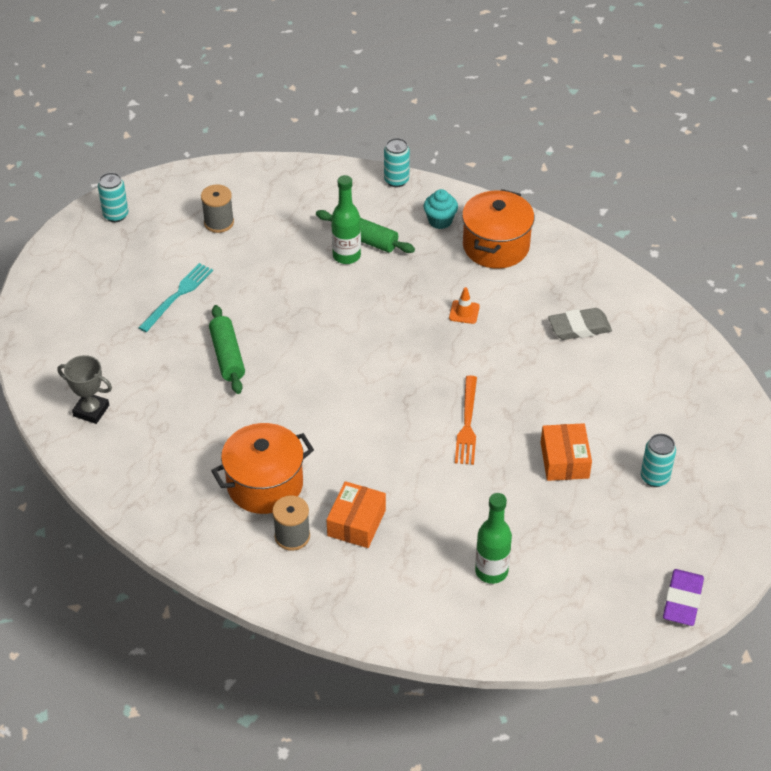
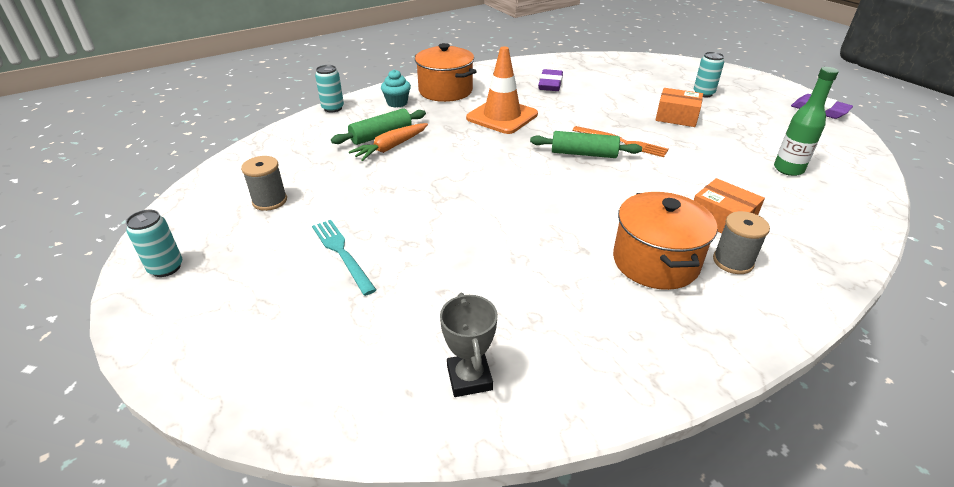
camera: 65 degrees left, 10 degrees down
(91, 410) = (469, 378): grey trophy -> grey trophy turned 60 degrees counterclockwise
(227, 356) = (459, 241): green rolling pin -> green rolling pin (583, 154)
(346, 256) = (391, 147): green bottle -> orange carrot
(464, 312) = (502, 116): orange traffic cone -> orange traffic cone, size x2.41
(579, 327) = (550, 84): grey eraser -> purple eraser

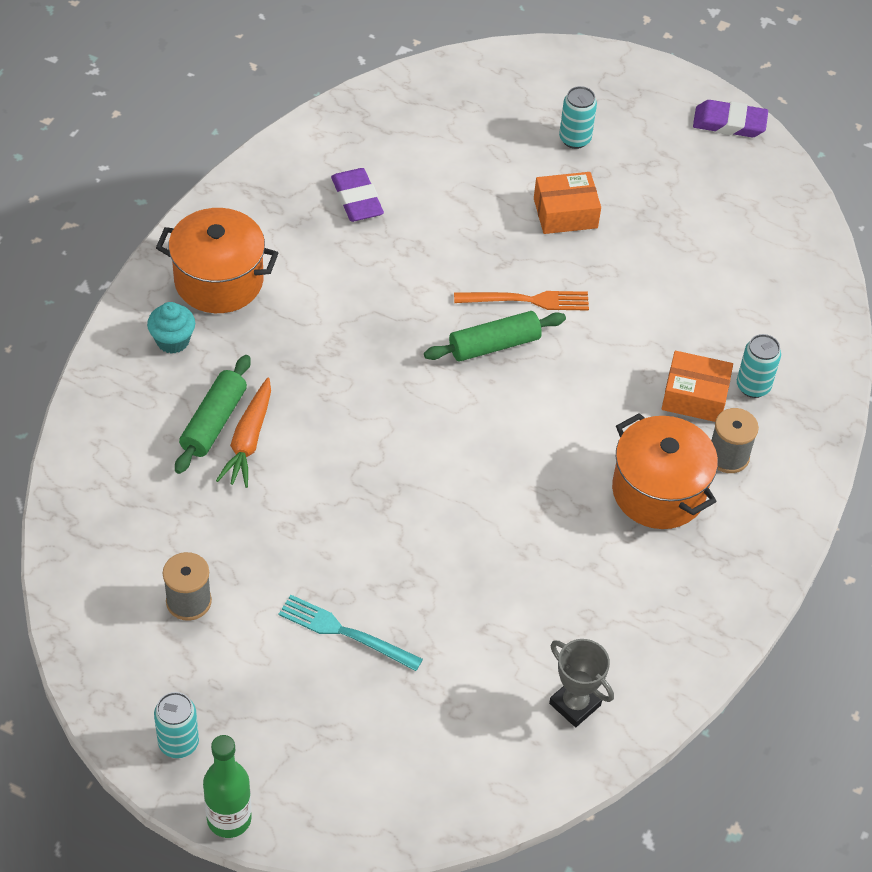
camera: 35 degrees left, 15 degrees up
(333, 108) = (90, 393): turquoise can -> turquoise can (753, 386)
(502, 116) = (343, 309): orange traffic cone -> none
(788, 169) = (731, 273): green bottle -> green bottle (229, 819)

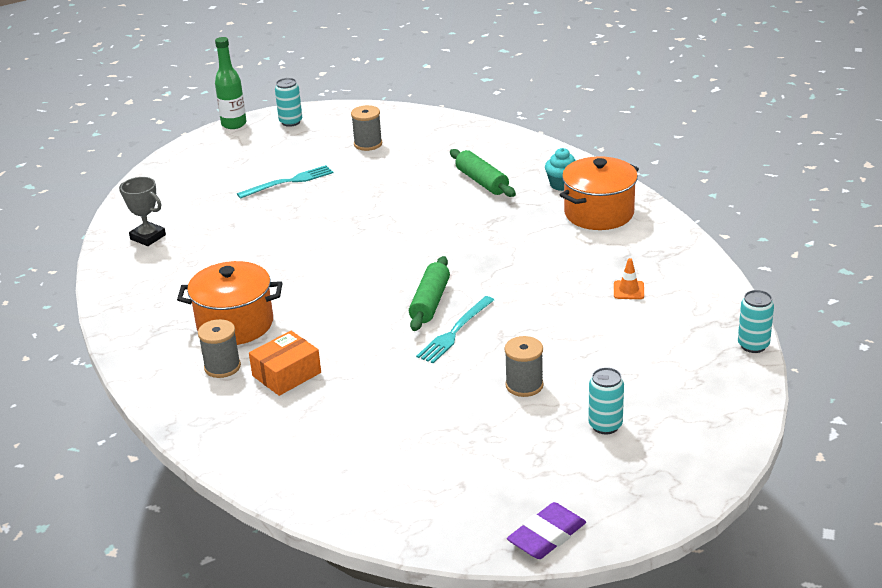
camera: 130 degrees right, 20 degrees down
(248, 440) = (455, 189): orange carrot -> none
(357, 199) = (628, 290): purple eraser -> orange traffic cone
(527, 300) = (455, 332): orange fork -> turquoise fork
(565, 213) = (524, 385): orange box -> grey spool
(574, 704) = (148, 237): grey trophy -> grey trophy turned 45 degrees clockwise
(753, 386) = (261, 407): turquoise can -> turquoise can (753, 345)

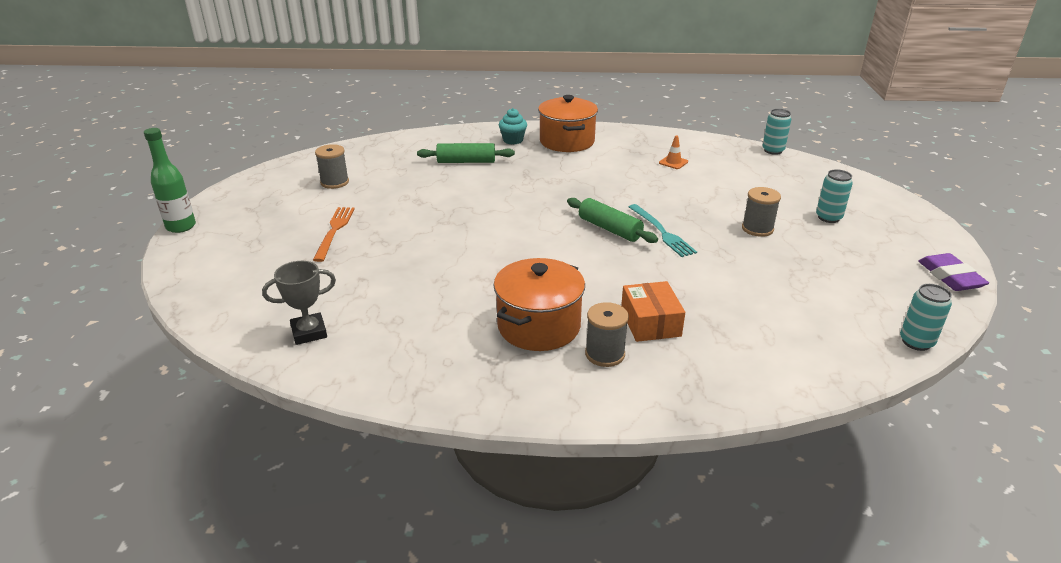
camera: 60 degrees left, 0 degrees up
(289, 182) = (334, 231): turquoise fork -> orange fork
(291, 122) = (233, 201): turquoise can -> turquoise can (916, 342)

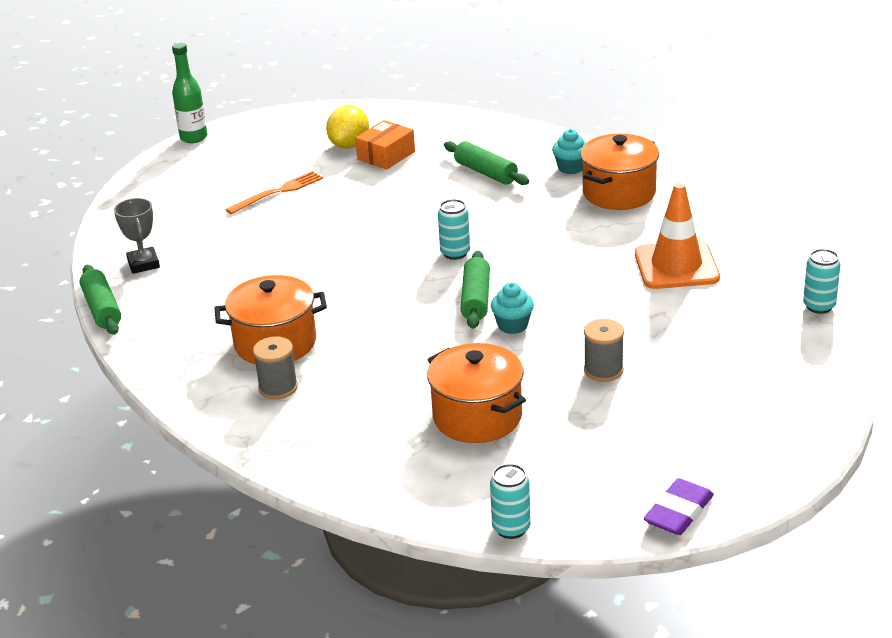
camera: 50 degrees right, 0 degrees up
(309, 332) = (143, 264): grey trophy -> grey trophy turned 45 degrees clockwise
(334, 182) = (349, 145): grey spool -> yellow lemon
(336, 387) = (102, 309): none -> green rolling pin
(650, 323) = (350, 387): orange box -> orange box (386, 155)
(661, 232) = (512, 325): turquoise fork -> turquoise cupcake
(673, 162) = (676, 266): orange traffic cone -> orange traffic cone, size x2.41
(757, 292) = (477, 417): none -> orange pot
(828, 218) = (699, 400): turquoise can -> turquoise can (455, 253)

